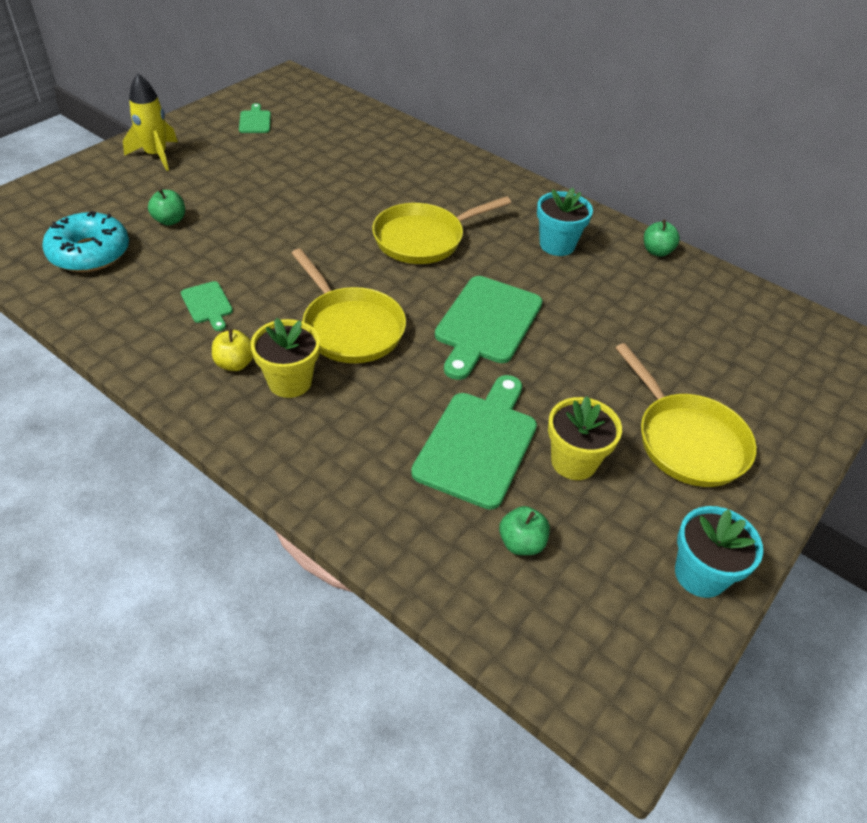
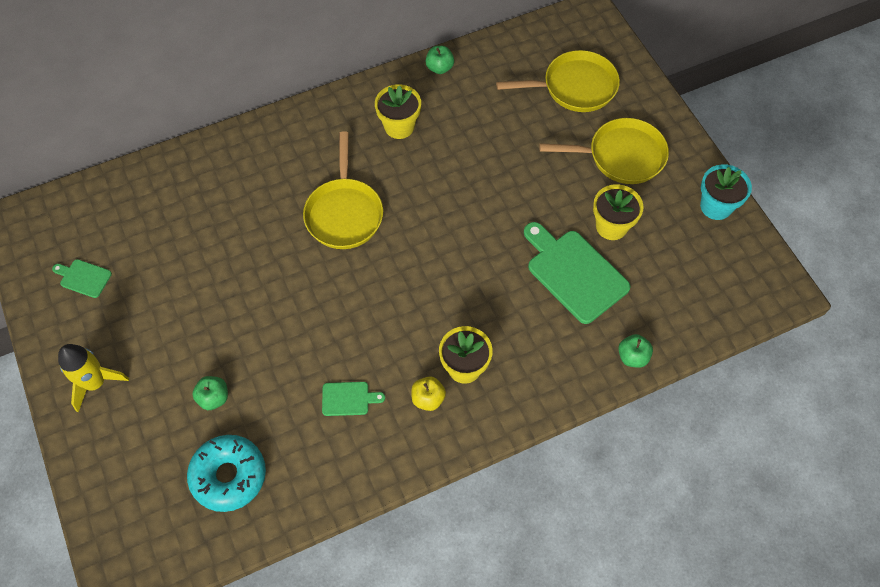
camera: 60 degrees left, 15 degrees up
(350, 327) = (425, 306): yellow pan -> yellow pan (574, 87)
(486, 323) = (464, 215): green cutting board -> none
(521, 543) = (660, 285): green apple -> green apple (632, 357)
(557, 245) = (399, 126): turquoise flower pot -> yellow flower pot

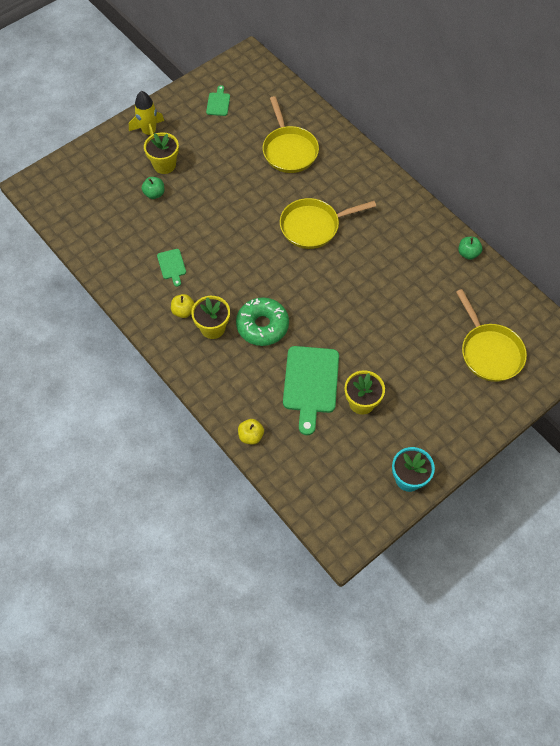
camera: 75 degrees right, 0 degrees up
(229, 476) = (105, 217): turquoise donut -> none
(399, 126) = (401, 240): yellow flower pot -> yellow flower pot (164, 165)
(477, 307) = (262, 326): none -> green donut
(574, 273) = (310, 383): green cutting board -> green cutting board turned 150 degrees clockwise
(621, 156) = (432, 398): yellow pan -> yellow pan (289, 150)
(632, 357) = (251, 436): green apple -> yellow apple

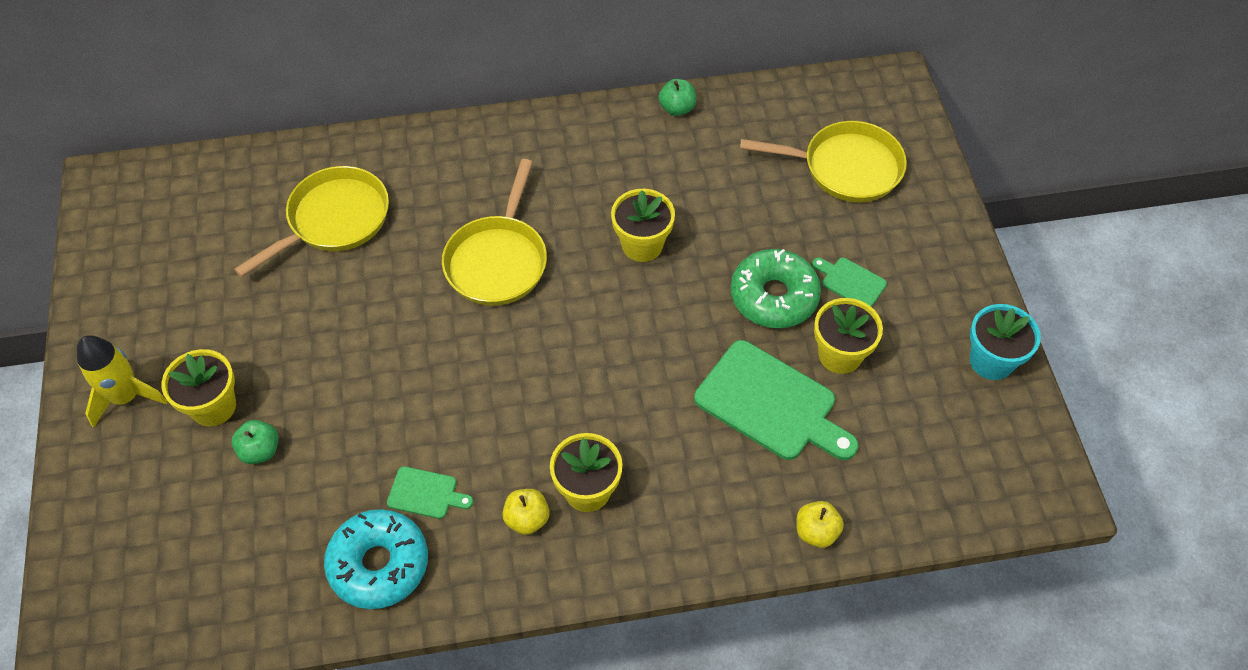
camera: 60 degrees left, 5 degrees down
(128, 267) = (379, 564): none -> turquoise donut
(218, 103) = (157, 267): green cutting board -> green cutting board (851, 282)
(262, 326) = (629, 417): green donut -> green donut (774, 297)
(289, 150) = (333, 220): yellow pan -> yellow pan turned 60 degrees counterclockwise
(366, 281) = (642, 245): none -> yellow flower pot

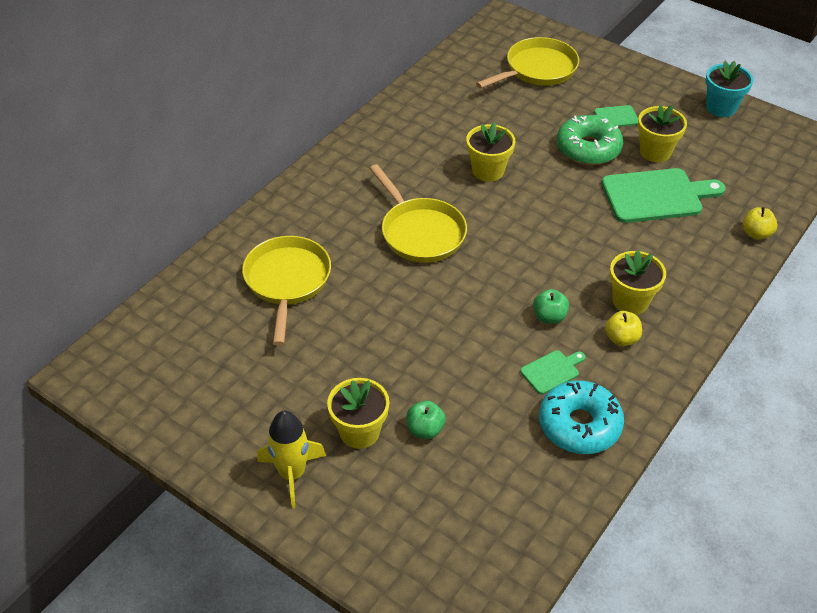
camera: 45 degrees left, 10 degrees down
(677, 108) = (410, 96): green apple -> green apple (549, 317)

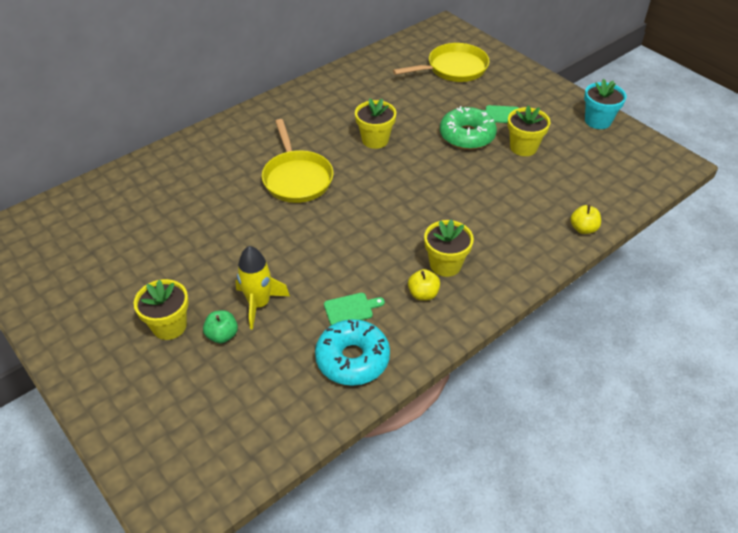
camera: 15 degrees right, 0 degrees up
(287, 282) = (174, 198): yellow pan -> none
(292, 474) = (100, 348): yellow rocket -> yellow rocket (259, 304)
(549, 317) = (370, 264): green apple -> none
(656, 196) = (508, 182): green cutting board -> none

